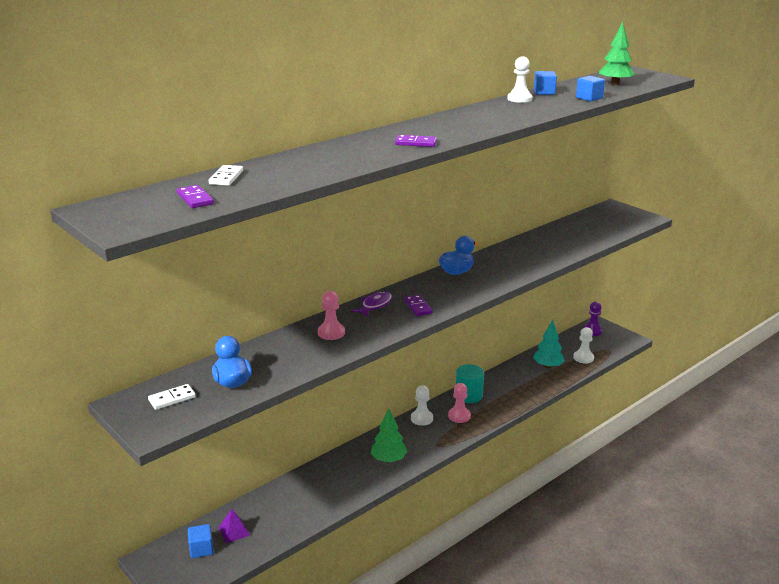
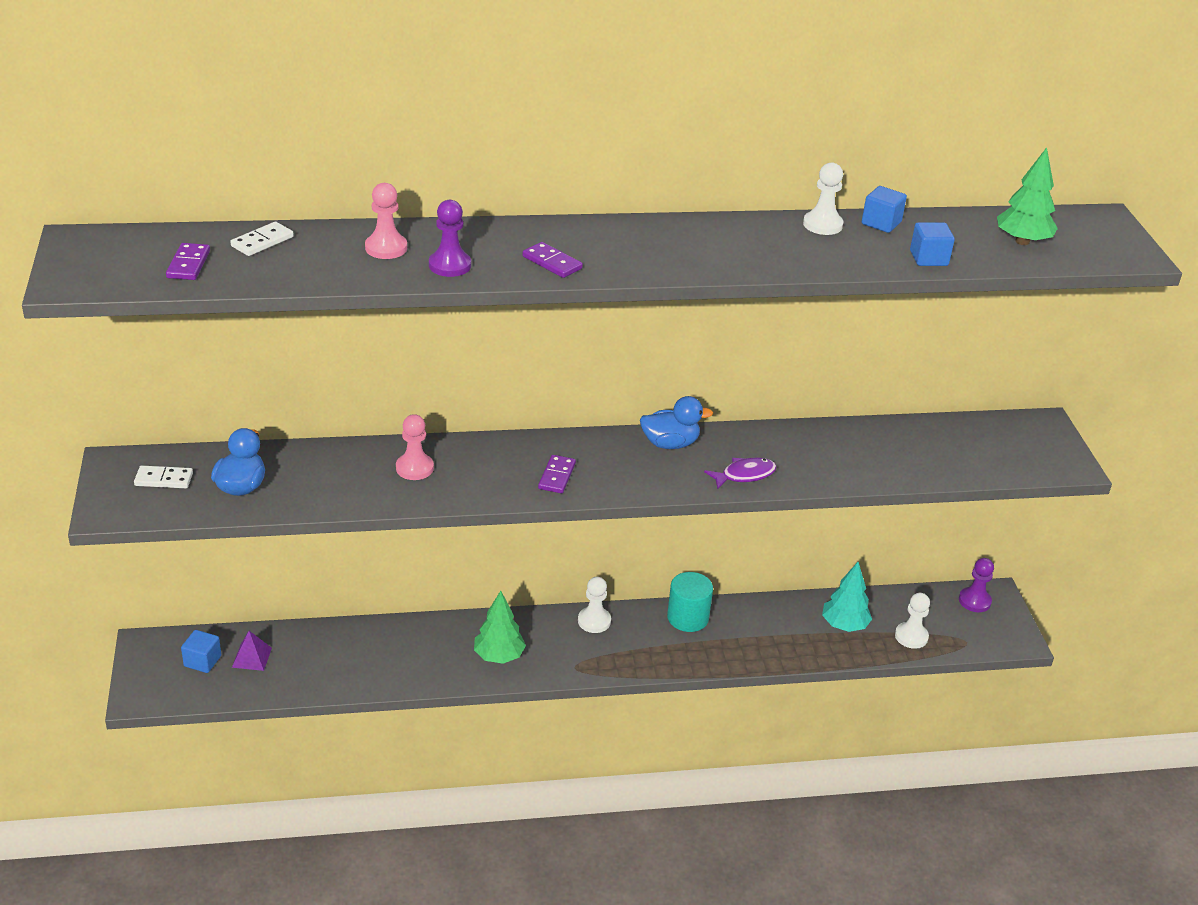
camera: 30 degrees right, 10 degrees up
(361, 158) = (449, 265): none -> purple pawn
(375, 305) = (509, 451): purple fish -> purple fish (744, 475)
(459, 416) = (644, 640): pink pawn -> pink pawn (386, 248)

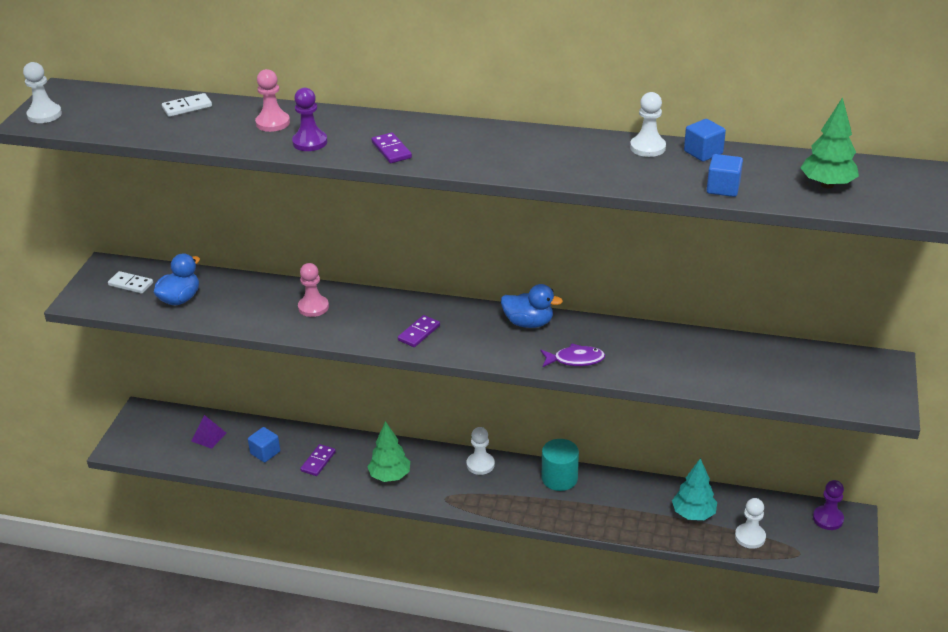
camera: 25 degrees right, 0 degrees up
(79, 273) = (44, 115): none -> white pawn
(188, 264) = (122, 117): purple domino -> purple domino (318, 461)
(202, 661) = (173, 432): blue cube -> blue cube (265, 452)

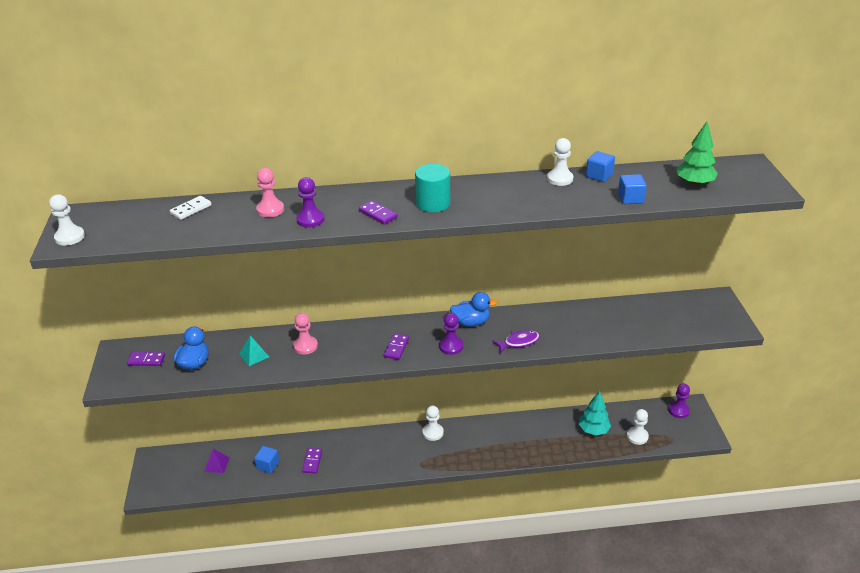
camera: 20 degrees left, 0 degrees up
(130, 284) = (146, 360): white domino -> purple domino
(250, 304) = (254, 355): none -> turquoise pyramid
(390, 476) = (371, 458): green tree -> none
(486, 346) = (451, 346): none -> purple pawn
(559, 478) = (492, 428): turquoise cylinder -> turquoise cylinder (433, 203)

